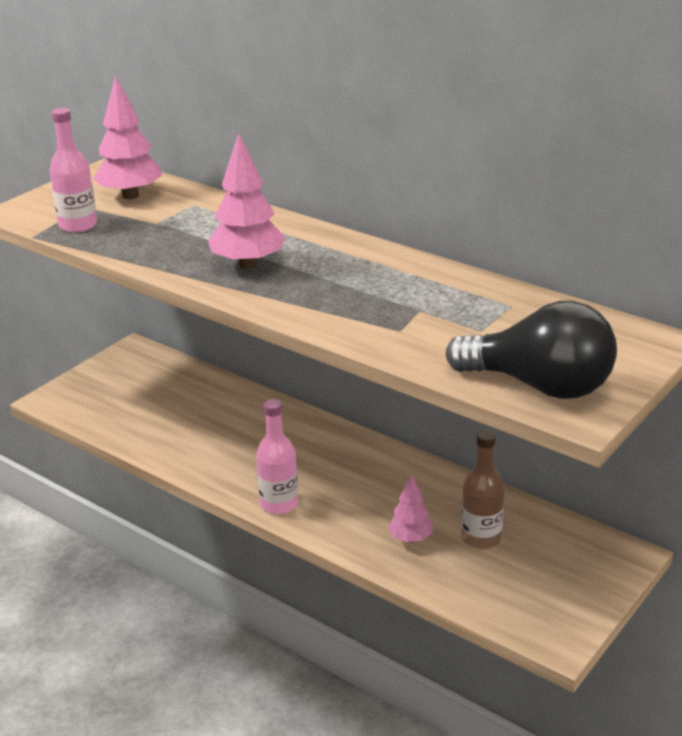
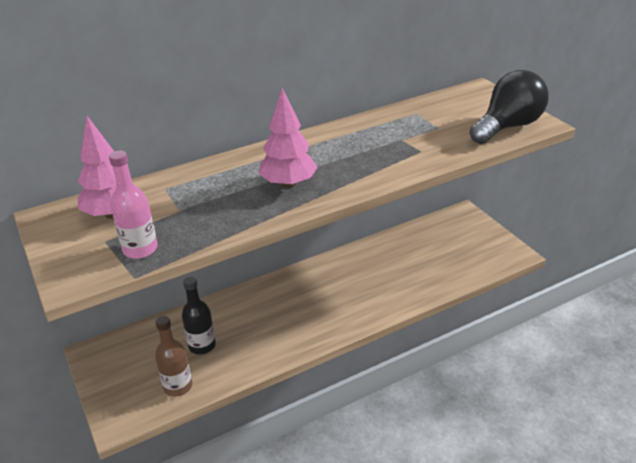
camera: 65 degrees left, 5 degrees up
(180, 411) = (202, 345): none -> black bottle
(279, 504) = (345, 323): pink bottle -> none
(410, 538) = (411, 278): pink tree -> none
(481, 538) = (425, 253): brown bottle -> brown bottle (178, 386)

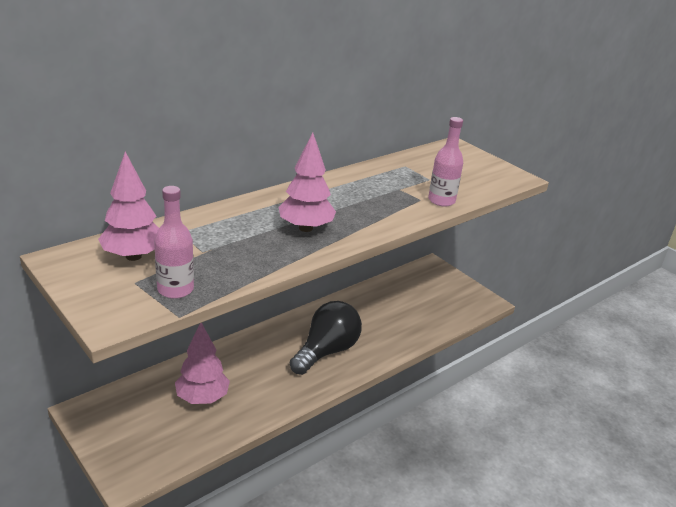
camera: 15 degrees left, 5 degrees down
(178, 386) = (186, 439): brown bottle -> none
(202, 345) = (202, 398): black bottle -> pink tree
(443, 152) = (441, 201): none -> pink bottle
(507, 127) = (491, 179): black light bulb -> black light bulb (326, 351)

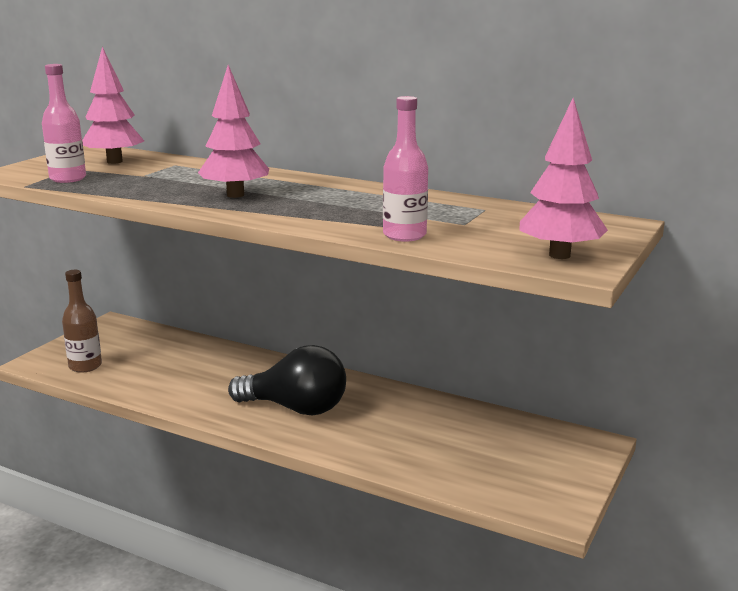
camera: 70 degrees right, 10 degrees down
(166, 445) = (85, 366): none -> brown bottle
(202, 398) = (162, 364): pink tree -> pink tree (559, 255)

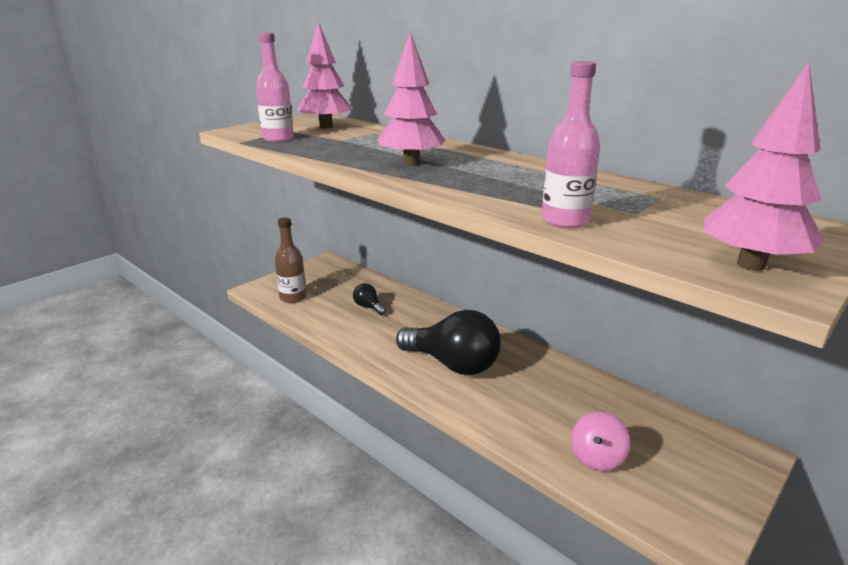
camera: 15 degrees right, 5 degrees up
(182, 365) = (369, 307): none -> black light bulb
(458, 466) = (597, 457): none -> pink spinning top

